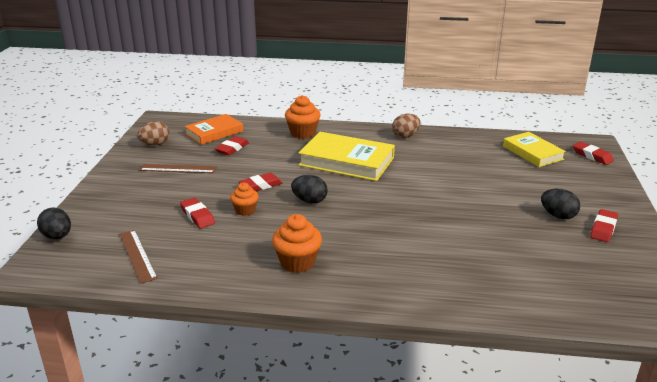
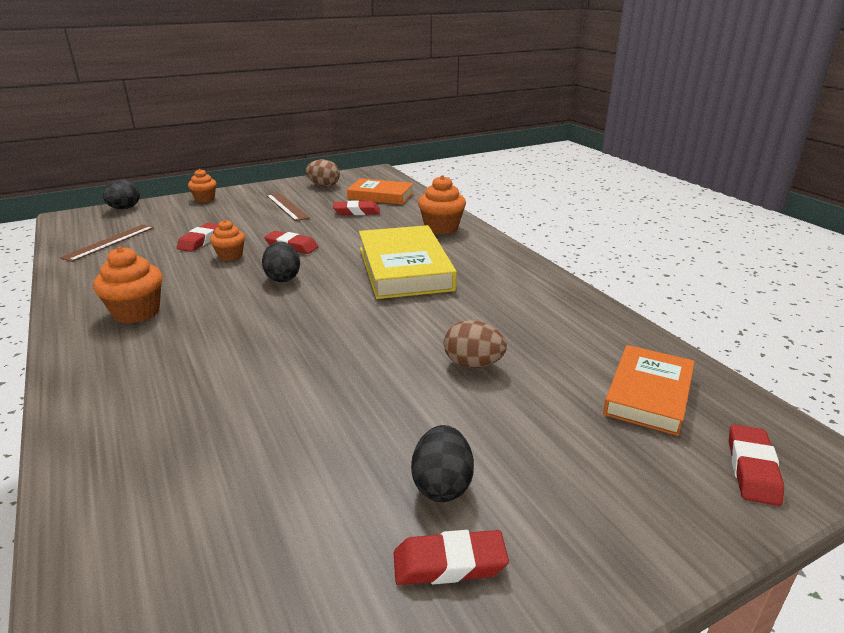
camera: 55 degrees right, 0 degrees up
(99, 196) = (204, 199): none -> orange cupcake
(405, 136) = (530, 280): brown egg -> brown egg (473, 364)
(532, 153) = (648, 394): yellow book -> orange book

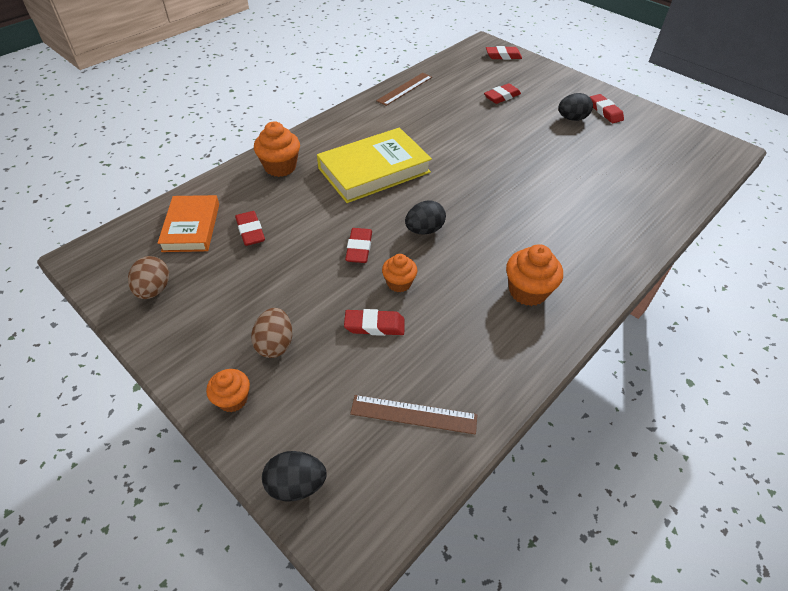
camera: 110 degrees left, 20 degrees up
(287, 206) = (245, 295): brown ruler -> brown ruler (405, 89)
(473, 364) = (480, 123): brown egg -> brown egg (275, 344)
(555, 411) = (502, 96): none -> red eraser
(648, 394) = (470, 75): orange book -> none

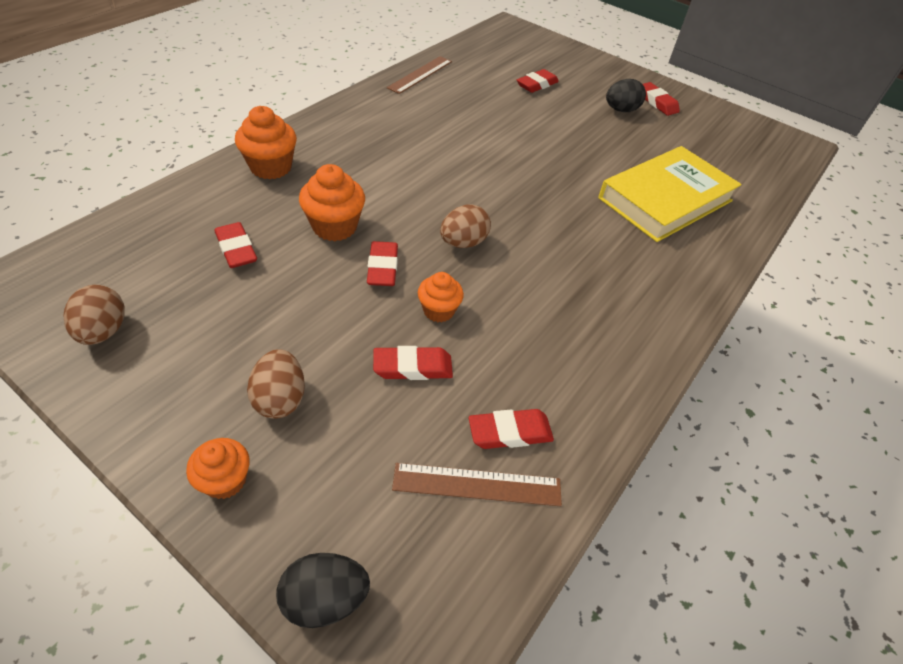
camera: 10 degrees left, 0 degrees up
(191, 227) = (154, 245): orange book -> none
(374, 170) = (392, 170): yellow book -> yellow book (665, 199)
(424, 230) = (463, 243): black egg -> brown egg
(503, 56) = (532, 39): red eraser -> red eraser (510, 432)
(528, 291) = (600, 315): orange cupcake -> orange cupcake (334, 227)

